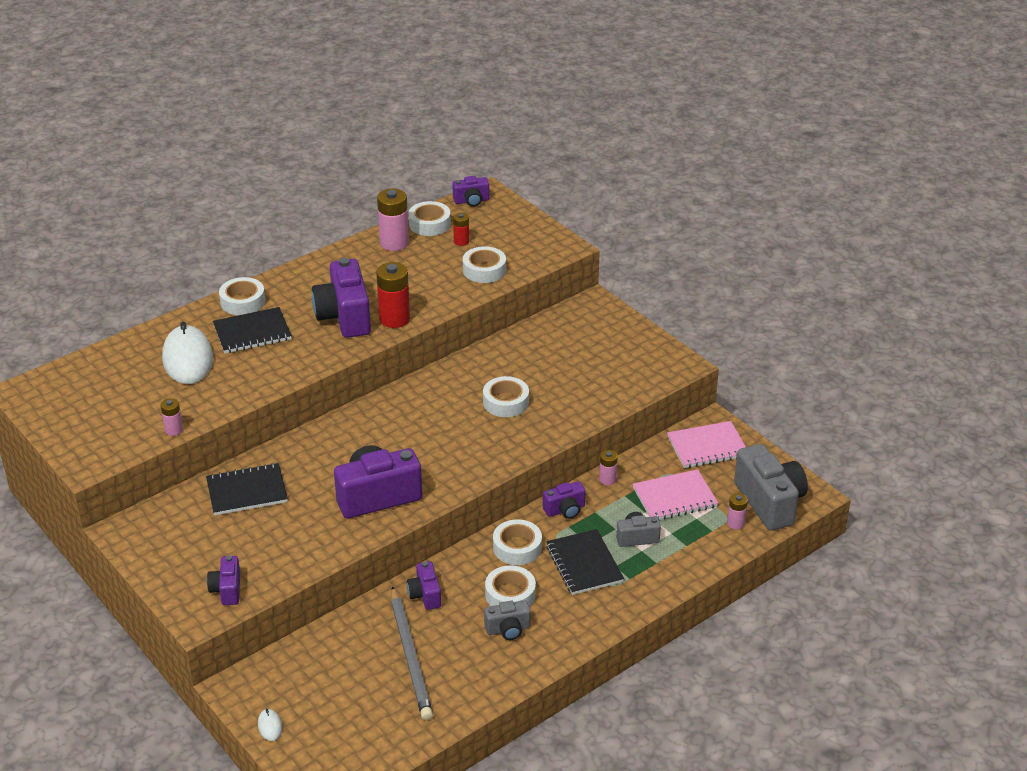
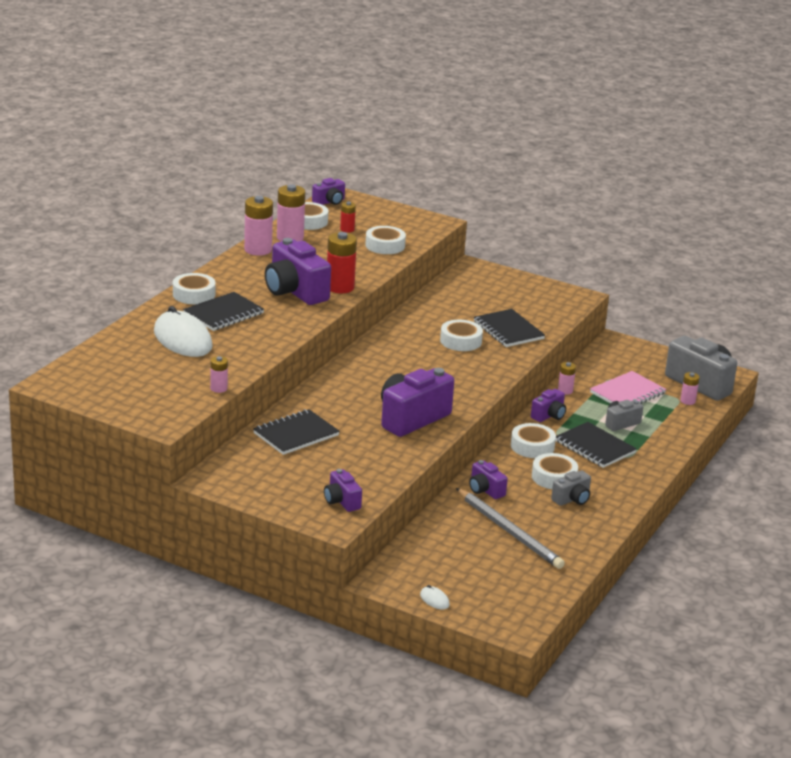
camera: 25 degrees left, 10 degrees down
(350, 254) = (258, 250): none -> pink battery
(567, 397) = (508, 330): none -> black notebook
(707, 447) = (624, 357): pink notebook -> none

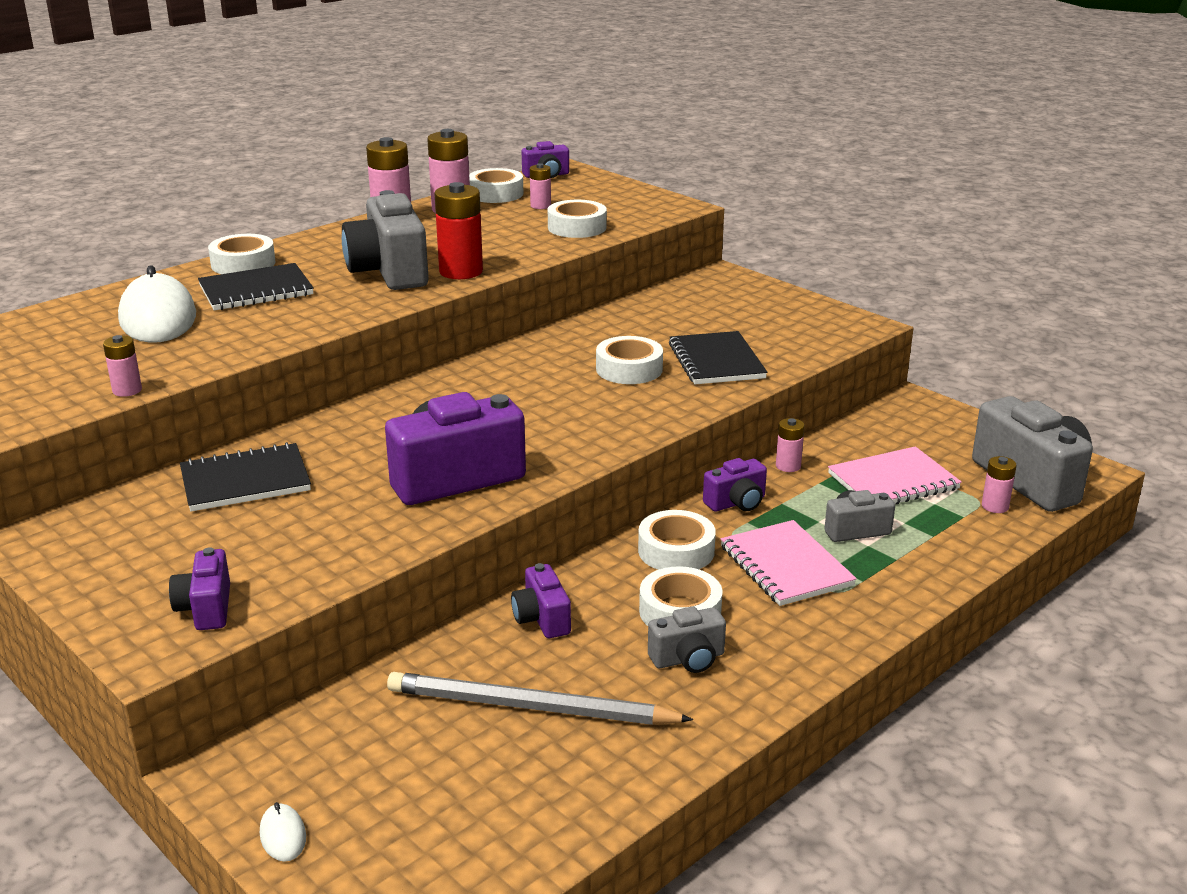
camera: 20 degrees right, 0 degrees up
(295, 292) = (389, 272): purple camera -> grey camera
(347, 229) = (540, 206): red battery -> pink battery
(509, 531) = (530, 707): grey pencil -> grey pencil turned 120 degrees clockwise
(594, 447) = (785, 566): black notebook -> pink notebook

